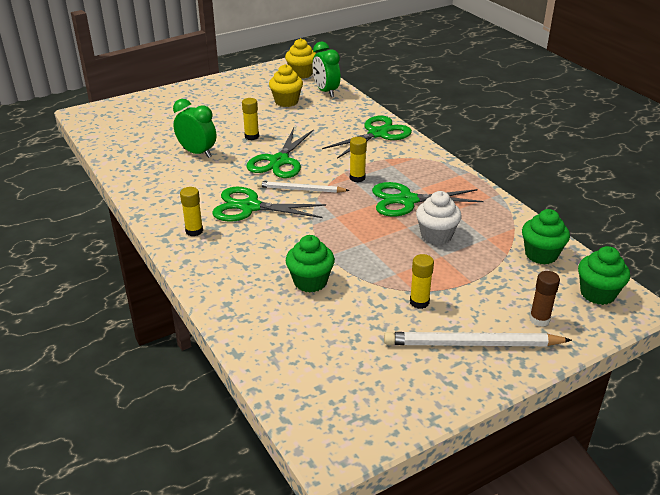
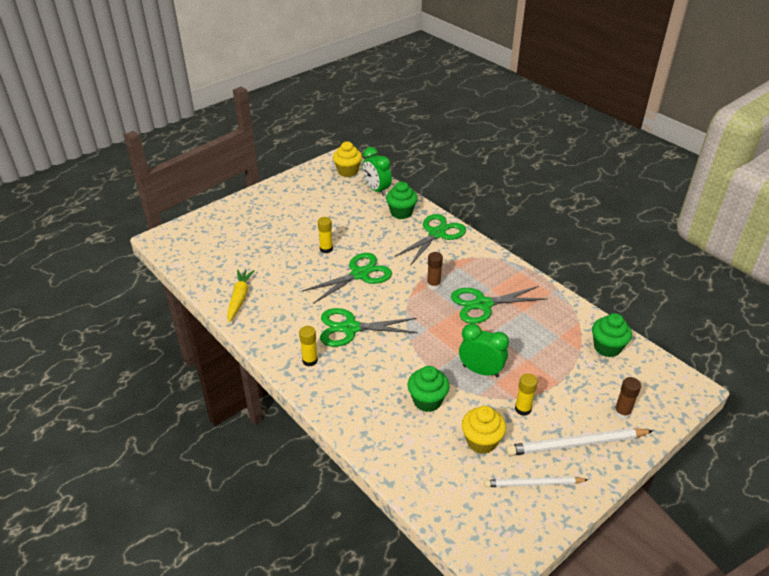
camera: 10 degrees left, 5 degrees up
(143, 170) = (239, 298): none -> yellow carrot
(197, 153) = (283, 273): green clock -> green clock (481, 371)
(279, 161) = (360, 274): green scissors -> green scissors turned 135 degrees counterclockwise
(286, 101) = (344, 205): yellow cupcake -> yellow cupcake (481, 441)
(300, 190) = (388, 304): white pencil -> white pencil (533, 484)
(357, 178) = (433, 285): yellow glue stick -> brown glue stick
(436, 235) = (517, 339): white cupcake -> none
(597, 294) = (660, 381): green cupcake -> green cupcake (401, 213)

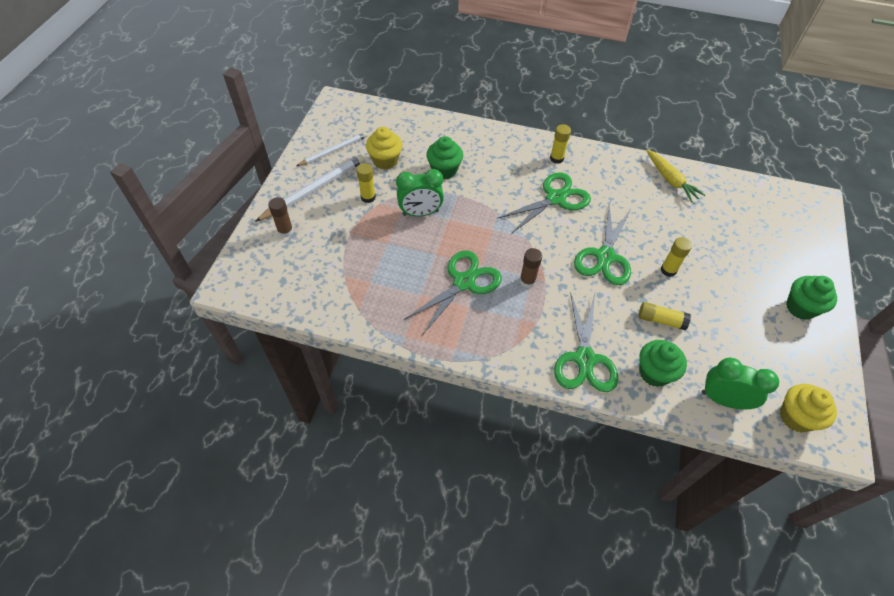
camera: 145 degrees right, 15 degrees up
(366, 230) = (661, 320): none -> yellow glue stick
(607, 347) = (319, 292): green cupcake -> green cupcake (800, 307)

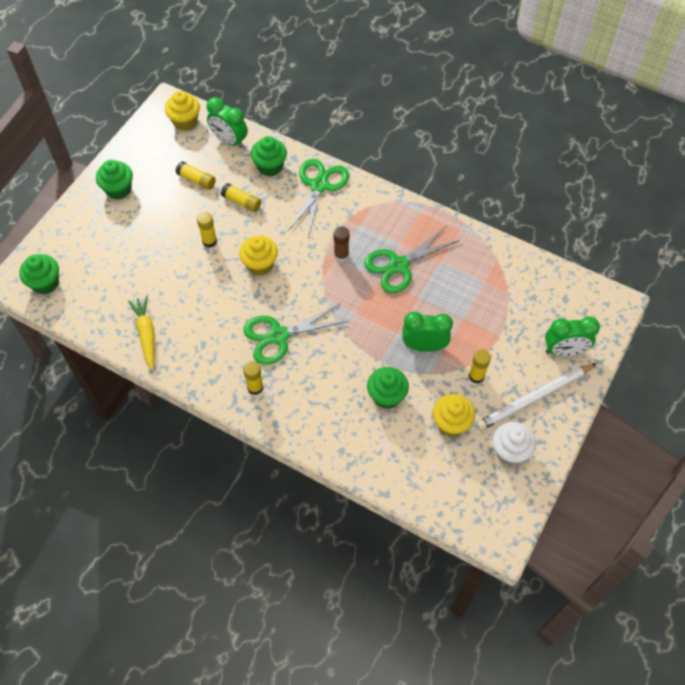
camera: 165 degrees left, 5 degrees up
(285, 231) = (564, 351): brown glue stick -> green clock
(334, 150) = (510, 451): white pencil -> white cupcake
(605, 257) = (260, 264): green scissors -> yellow cupcake
(726, 337) = (196, 180): none -> yellow glue stick
(789, 204) = (45, 283): none -> green cupcake

